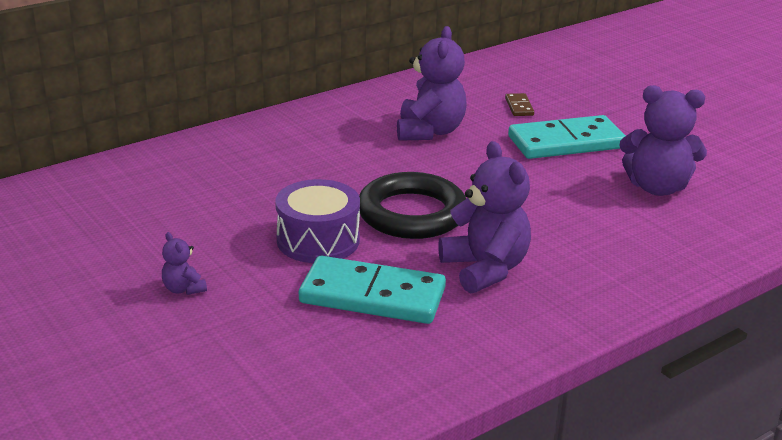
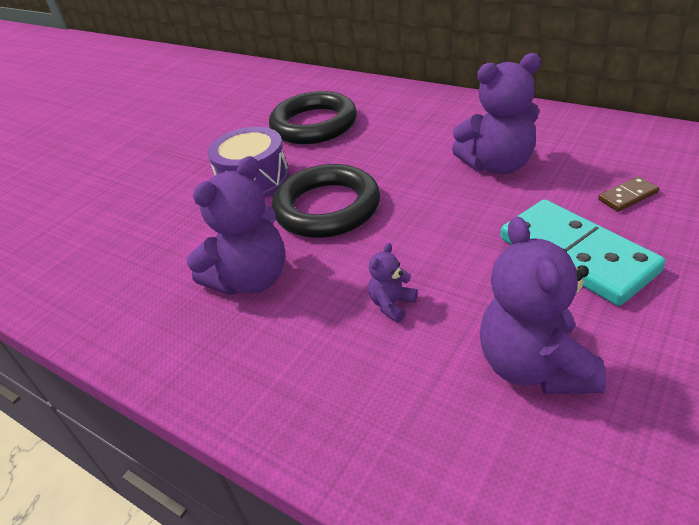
camera: 75 degrees right, 10 degrees up
(183, 289) = (163, 156): purple teddy bear -> purple teddy bear (392, 304)
(242, 187) = (314, 124): none -> black ring
(372, 296) = (181, 233): turquoise domino -> none

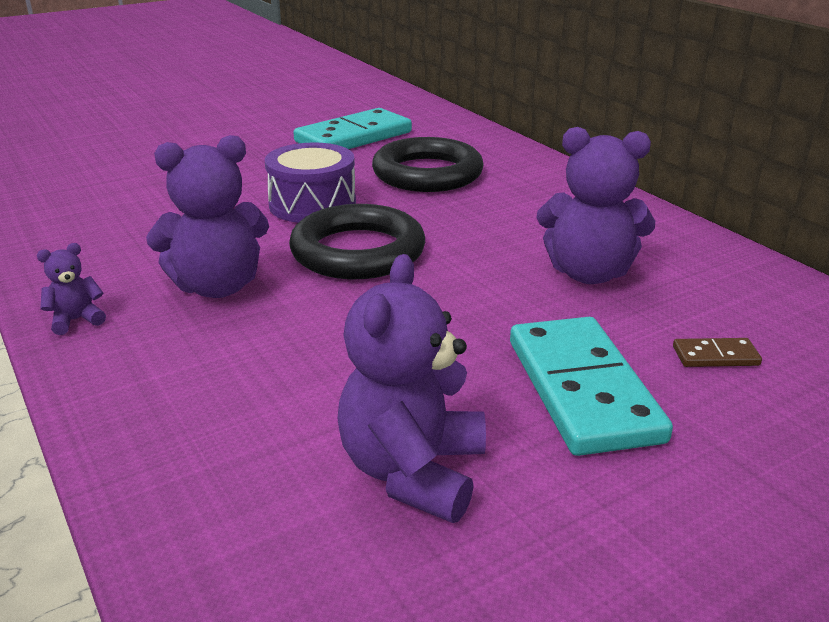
camera: 20 degrees right, 10 degrees down
(228, 112) = (353, 137): none -> turquoise domino
(392, 304) = (327, 359): purple teddy bear -> purple teddy bear (76, 320)

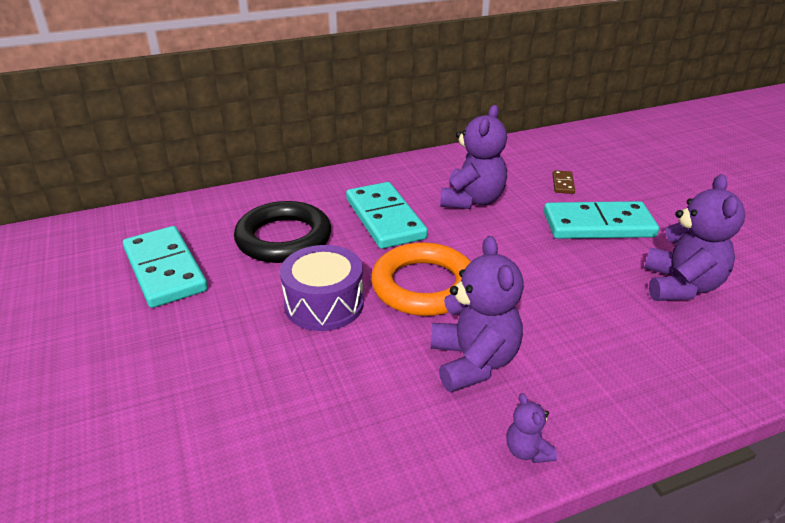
camera: 80 degrees left, 5 degrees up
(358, 251) = (424, 285): black ring -> orange ring
(413, 471) = (680, 286): purple teddy bear -> purple teddy bear turned 105 degrees counterclockwise
(499, 219) = (385, 218): none -> turquoise domino

